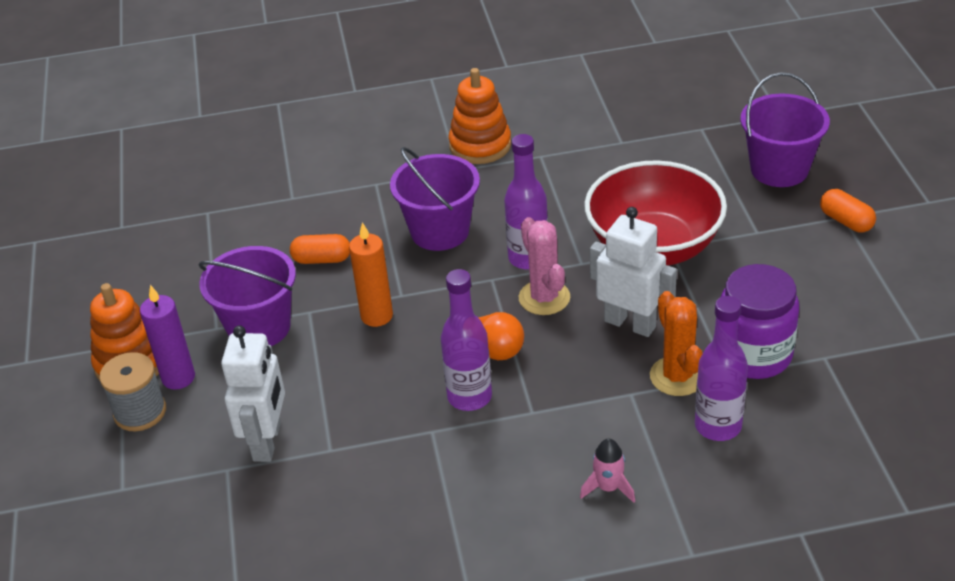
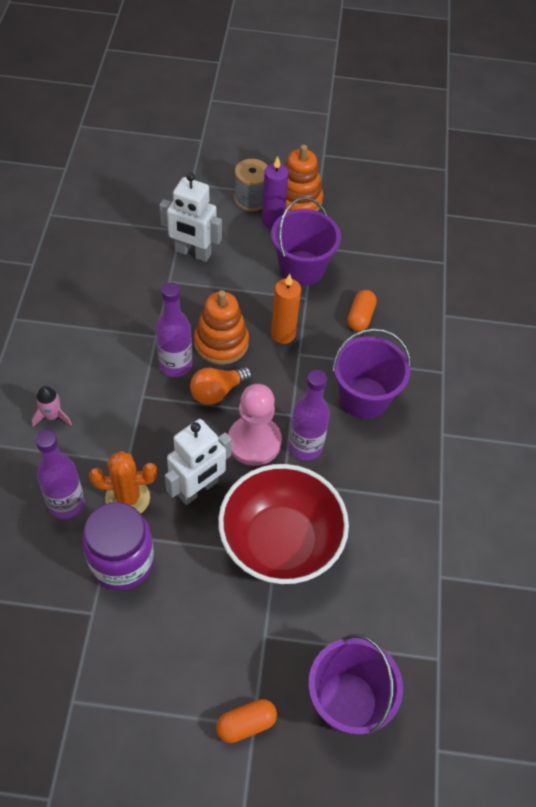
camera: 100 degrees right, 15 degrees up
(480, 145) = (472, 460): orange stacking toy -> orange stacking toy (221, 343)
(544, 298) = (254, 442): pink cactus -> pink pawn

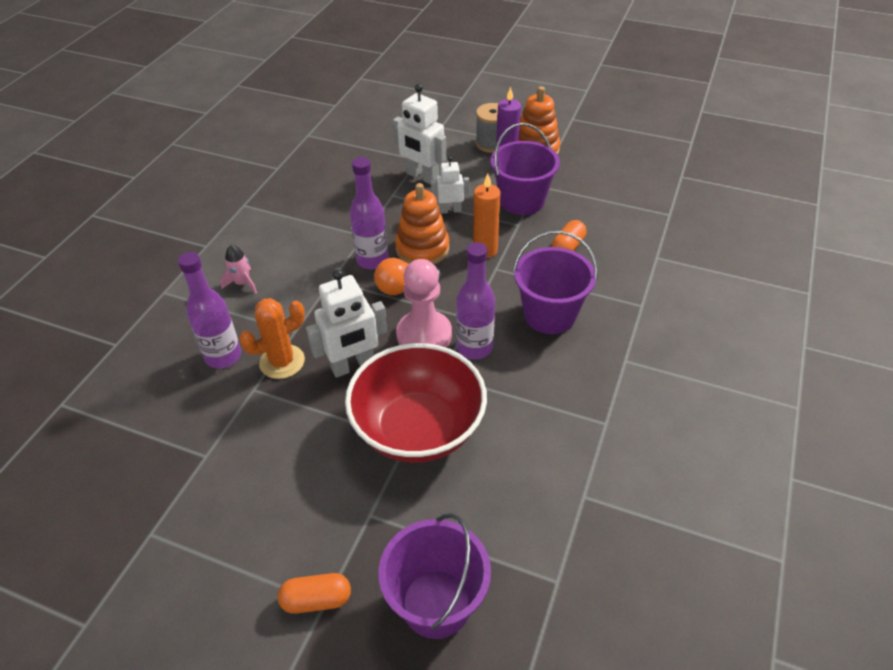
camera: 20 degrees right, 10 degrees down
(122, 561) = (253, 415): purple jar -> none
(127, 498) = (282, 362): orange cactus -> orange cactus turned 45 degrees counterclockwise
(234, 291) = (450, 210): none -> white robot

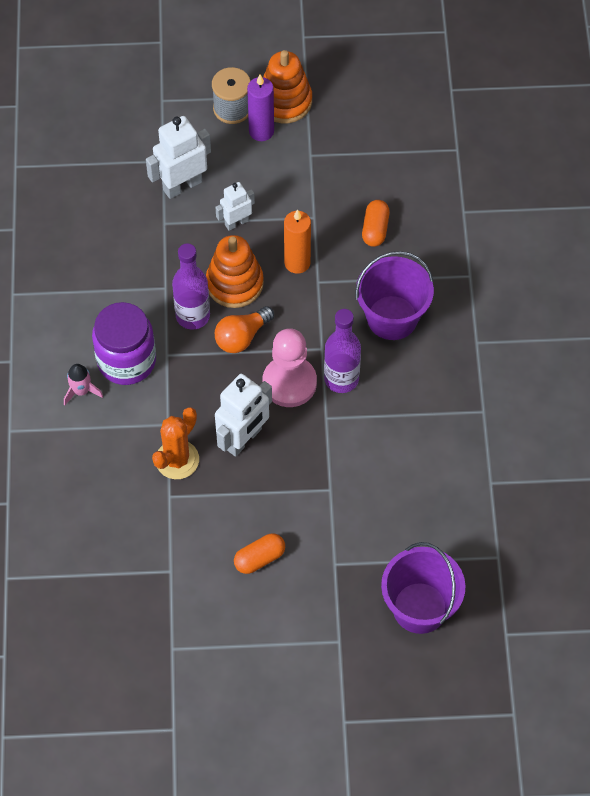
camera: 25 degrees left, 15 degrees up
(223, 356) = (119, 475): purple bottle -> none
(295, 274) = (126, 360): none -> purple jar
(316, 599) = (332, 641): orange capsule -> orange capsule (259, 558)
(418, 429) = (333, 477): red bowl -> none
(422, 177) = (182, 185): white robot -> white robot turned 135 degrees clockwise
(522, 201) = (303, 183): purple bucket -> none

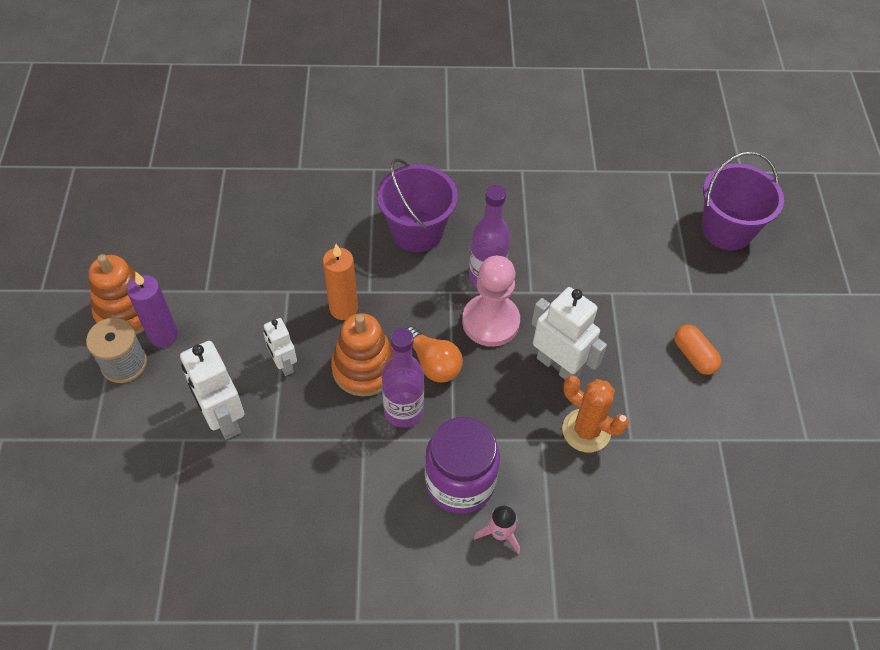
camera: 90 degrees left, 5 degrees down
(375, 229) = (310, 239): orange capsule -> none

